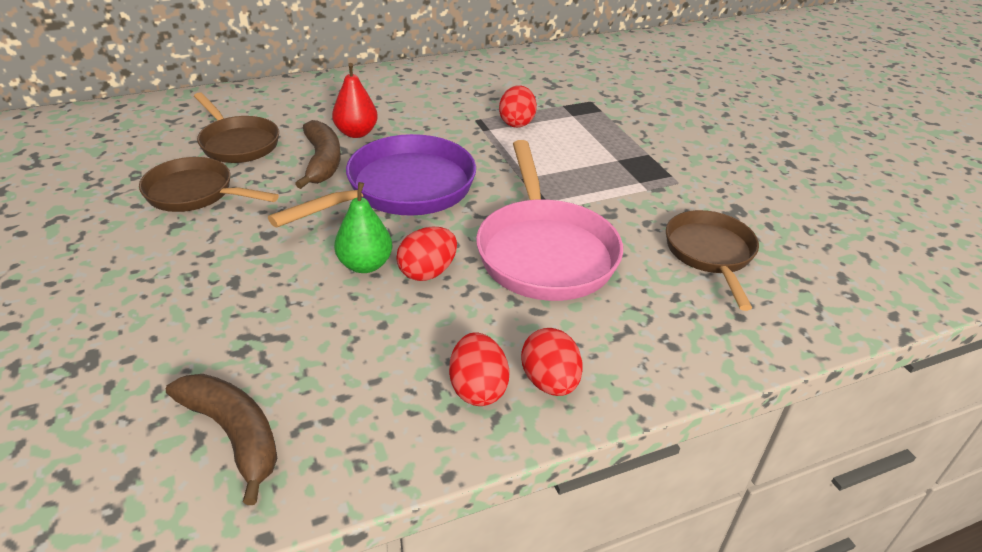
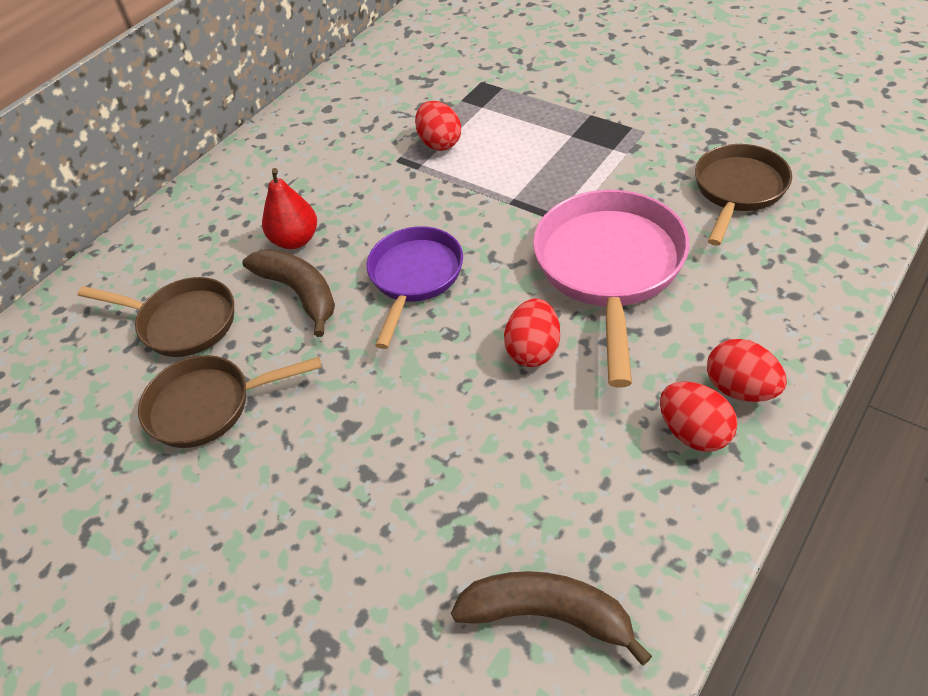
camera: 25 degrees left, 10 degrees up
(365, 265) = (470, 378): green pear -> none
(403, 189) = (414, 277): purple pan -> purple pan, size x0.65
(544, 252) = (609, 268): pink pan -> pink pan turned 135 degrees counterclockwise
(710, 254) = (738, 190): brown pan -> brown pan turned 60 degrees clockwise

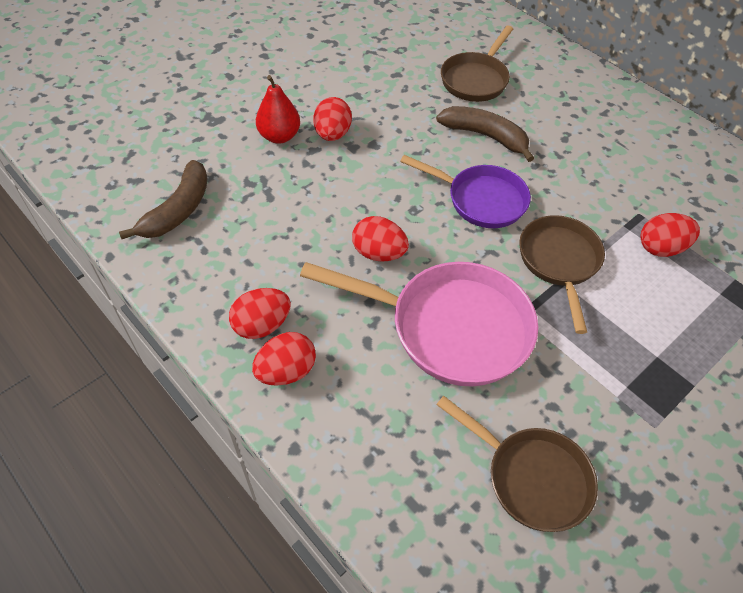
camera: 95 degrees right, 5 degrees up
(208, 406) = (397, 87): brown pan -> brown pan (559, 262)
(295, 240) = (545, 139): red pear -> red pear (279, 136)
(299, 293) = (485, 136): brown banana -> brown banana turned 120 degrees counterclockwise
(328, 458) = (332, 134): none -> red egg

